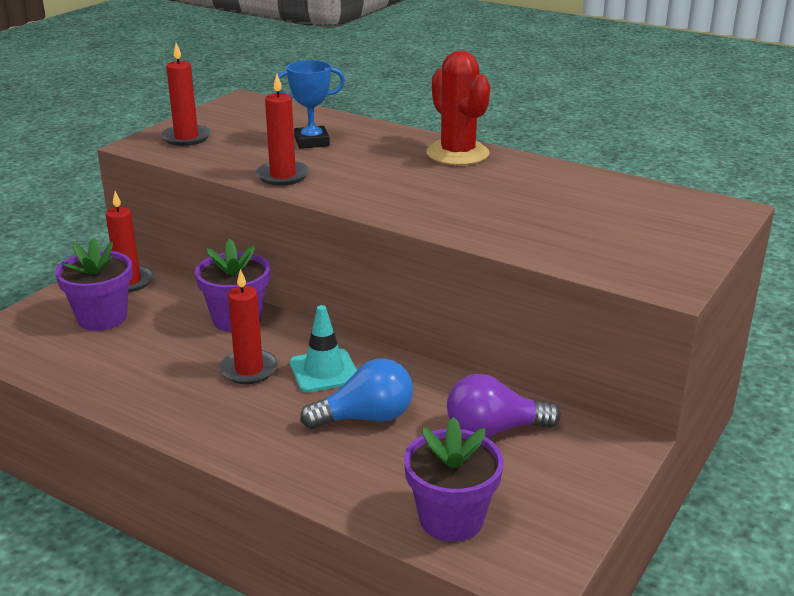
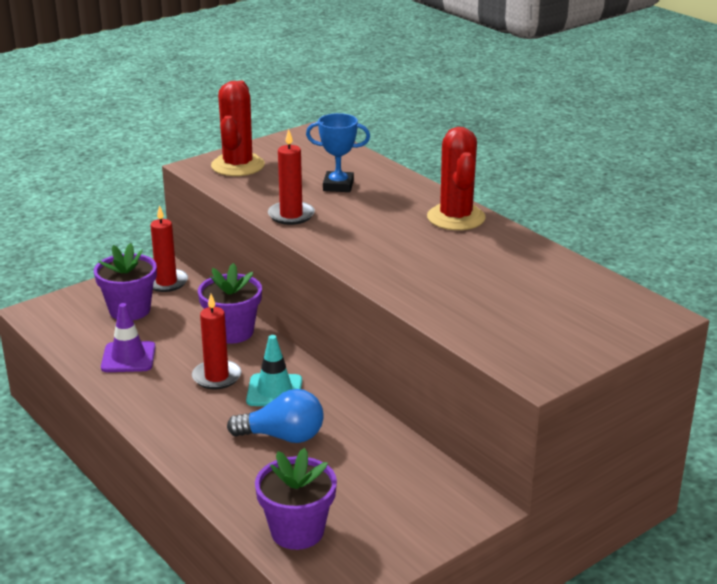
camera: 20 degrees right, 0 degrees up
(131, 369) = (128, 357): none -> purple traffic cone
(186, 138) = (238, 165): red candle -> red cactus
(494, 430) = (379, 470): purple light bulb -> none

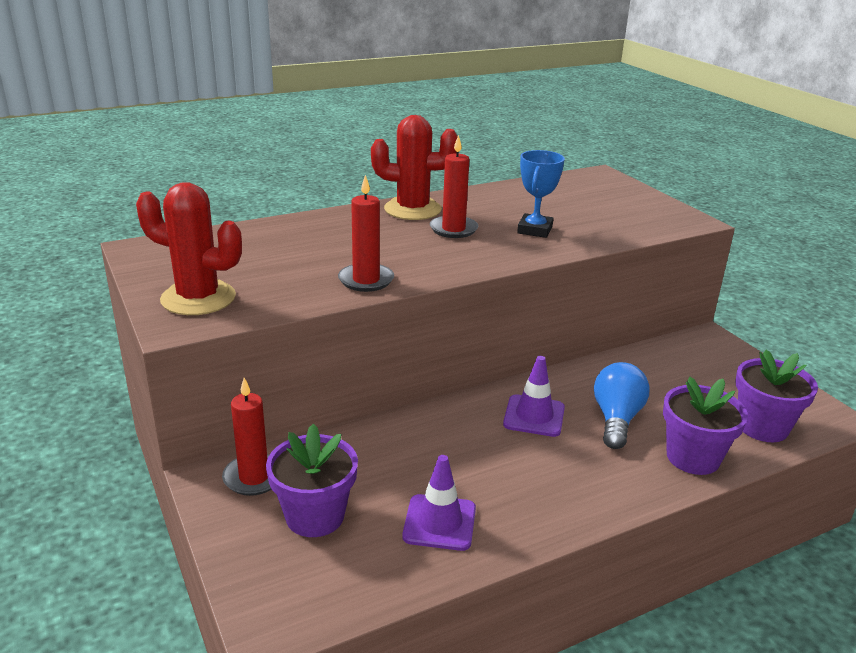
camera: 80 degrees left, 0 degrees up
(216, 377) = (500, 452): red candle -> red candle (453, 229)
(232, 332) = (405, 433): purple flower pot -> purple flower pot (693, 457)
(274, 391) = (534, 416): turquoise traffic cone -> purple traffic cone
(338, 186) = (304, 249): blue trophy -> blue trophy (535, 230)

